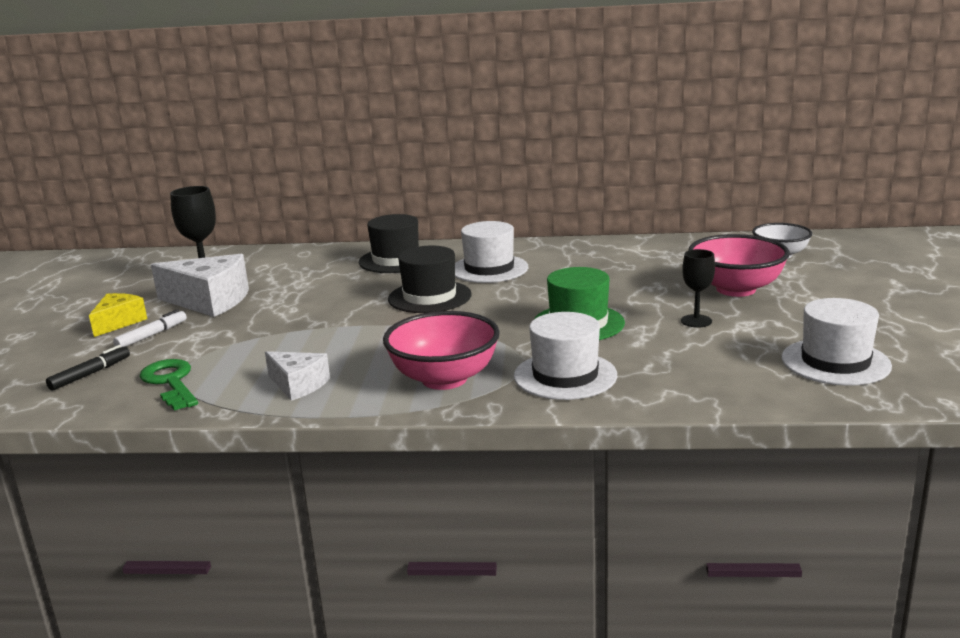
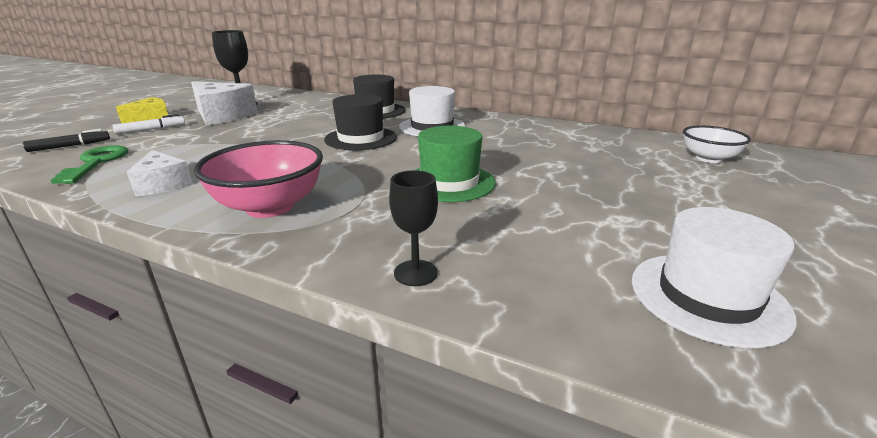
camera: 20 degrees right, 5 degrees up
(565, 376) = (374, 231): white hat -> none
(696, 321) = (567, 204): black goblet -> black goblet (415, 273)
(736, 289) = (636, 181): pink bowl -> none

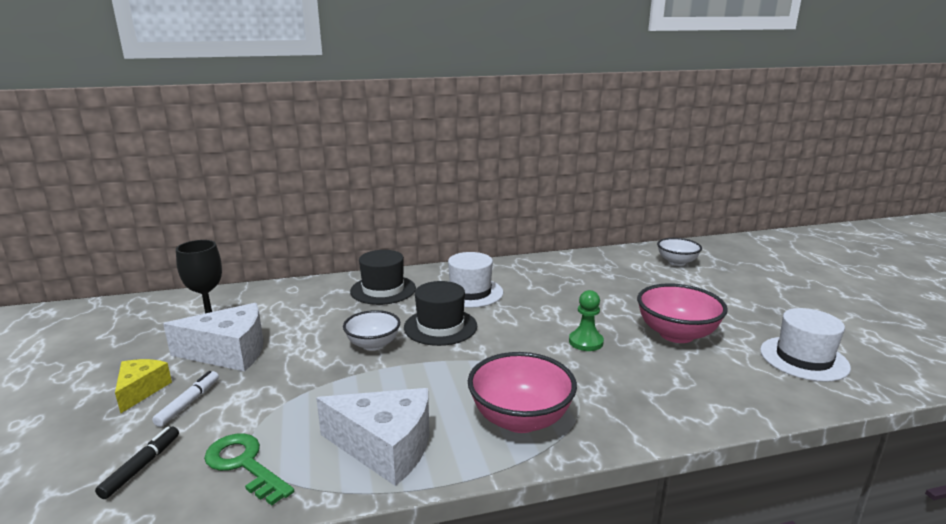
camera: 40 degrees left, 5 degrees down
(163, 184) = (385, 447): white cheese -> white cheese, size x1.70
(296, 134) = (373, 344): none -> white bowl
(415, 273) = (691, 414): black goblet -> none
(449, 182) = (586, 342): green hat -> green pawn
(562, 209) = (676, 334): none -> pink bowl

